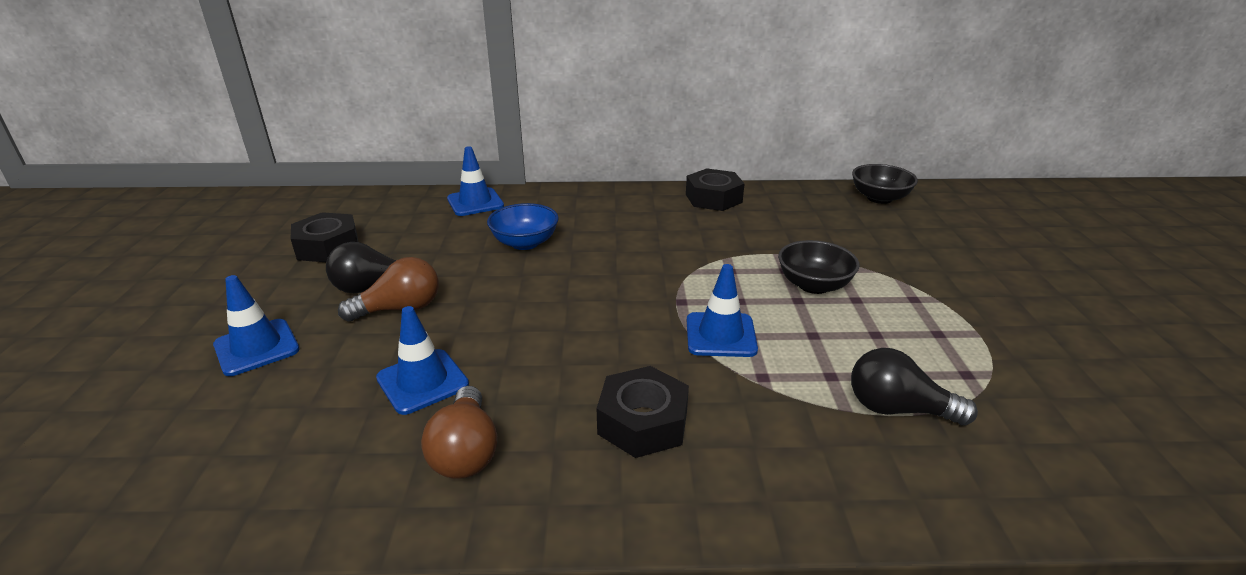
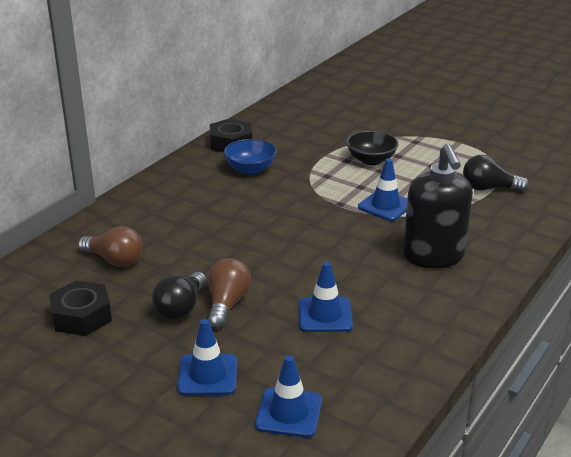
camera: 55 degrees left, 0 degrees up
(465, 451) = (405, 316): brown light bulb -> brown light bulb (115, 260)
(475, 202) = (98, 231): blue traffic cone -> blue traffic cone (289, 413)
(525, 243) = (197, 230): blue bowl -> blue bowl (250, 169)
(643, 422) = (433, 256): black nut -> black soap dispenser
(879, 198) = (306, 97): black bowl -> none
(897, 409) = (489, 188): black light bulb -> black light bulb turned 45 degrees clockwise

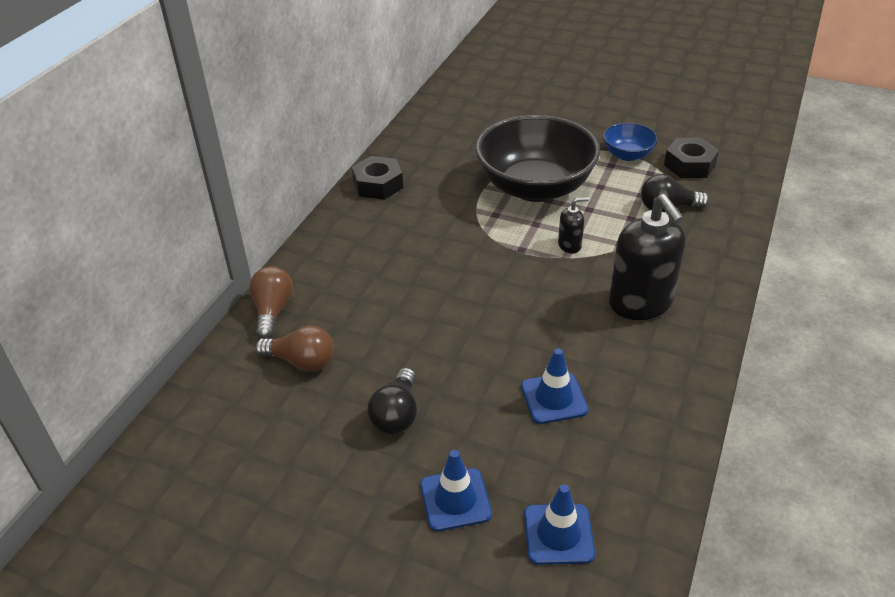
camera: 10 degrees left, 10 degrees up
(81, 316) = (289, 444): black nut -> black nut (689, 165)
(227, 304) = (445, 400): brown light bulb -> brown light bulb (272, 311)
(250, 169) = (410, 216): blue bowl -> blue bowl (627, 155)
(371, 160) = (535, 187): black bowl -> black bowl, size x2.15
(385, 206) = (569, 245): blue traffic cone -> black soap dispenser

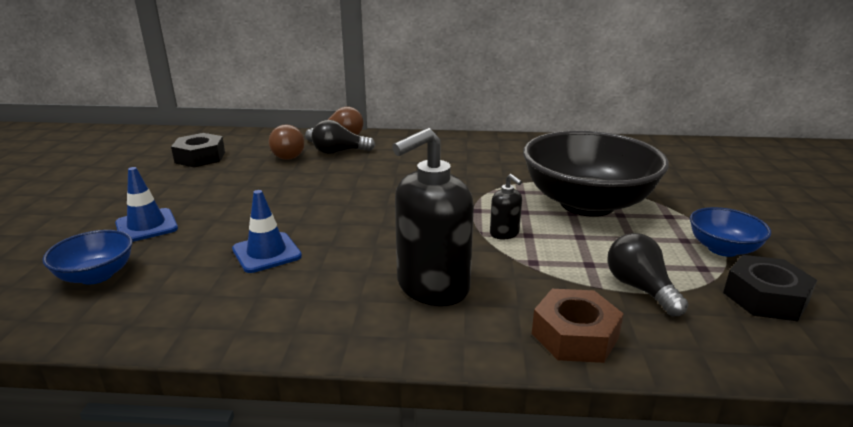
camera: 70 degrees right, 15 degrees down
(378, 185) = (515, 143): black nut -> black nut (200, 157)
(396, 415) = (239, 192): black light bulb -> black light bulb (339, 152)
(558, 534) = (96, 275): blue traffic cone -> blue bowl
(714, 253) = (575, 336): none -> brown nut

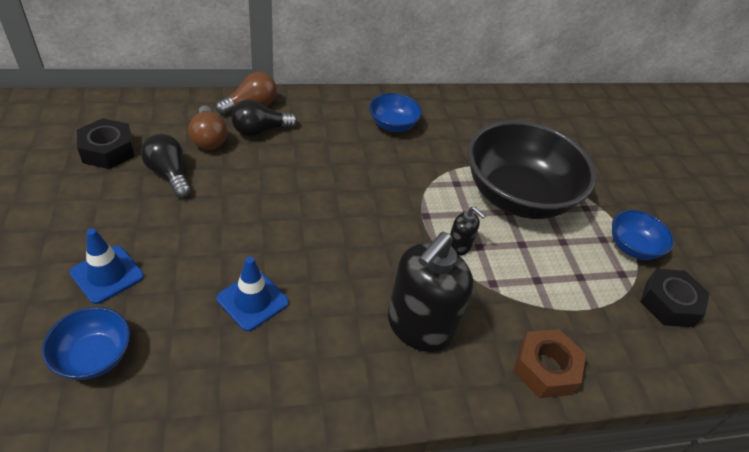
camera: 20 degrees left, 20 degrees up
(469, 153) = (392, 125): none -> blue bowl
(640, 288) = (581, 305): black light bulb -> black light bulb (169, 174)

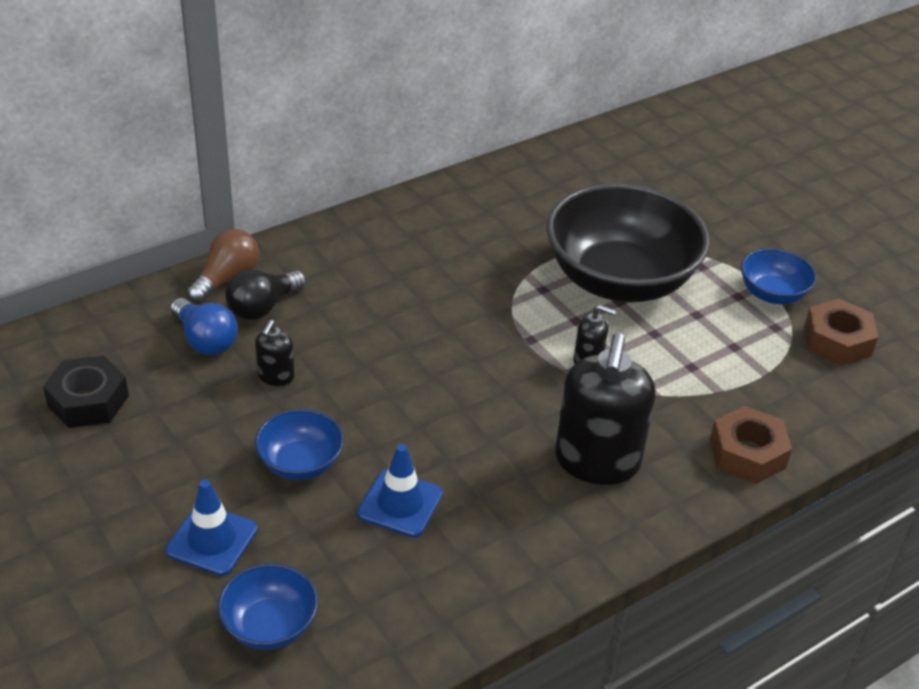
camera: 20 degrees left, 5 degrees down
(169, 174) = (191, 402): black light bulb -> none
(208, 138) = (205, 340): brown light bulb -> blue light bulb
(235, 177) = (276, 376): none -> black soap dispenser
(392, 125) = (422, 243): blue bowl -> blue bowl (300, 463)
(669, 303) = (837, 341): black nut -> brown nut

